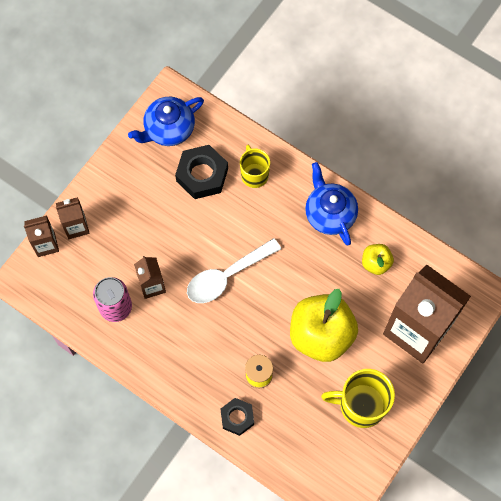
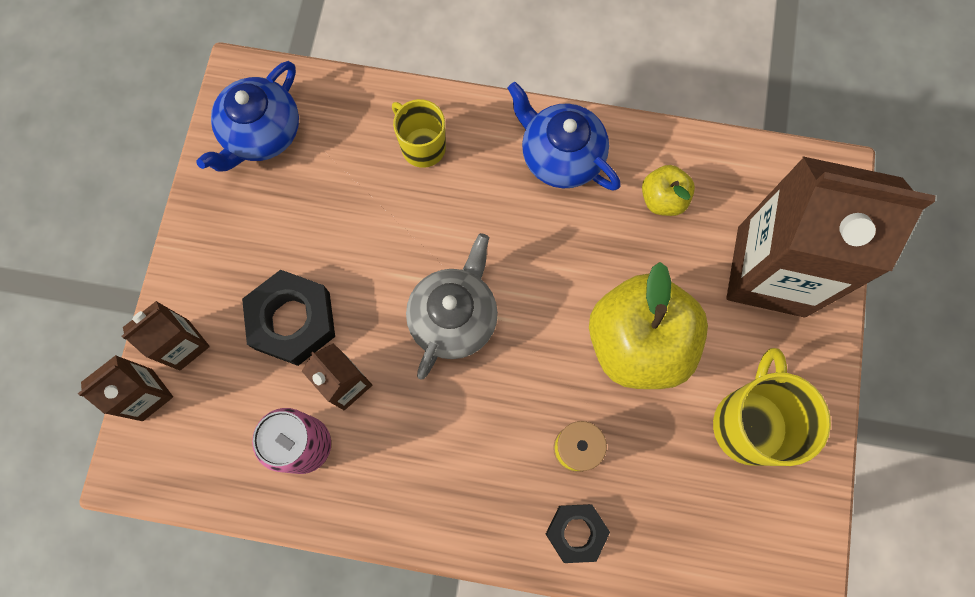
camera: 25 degrees left, 5 degrees up
(202, 175) = (344, 180): black nut -> black nut (293, 321)
(227, 276) = (454, 317): white spoon -> grey teapot
(360, 405) = (749, 423): yellow mug -> yellow mug turned 120 degrees clockwise

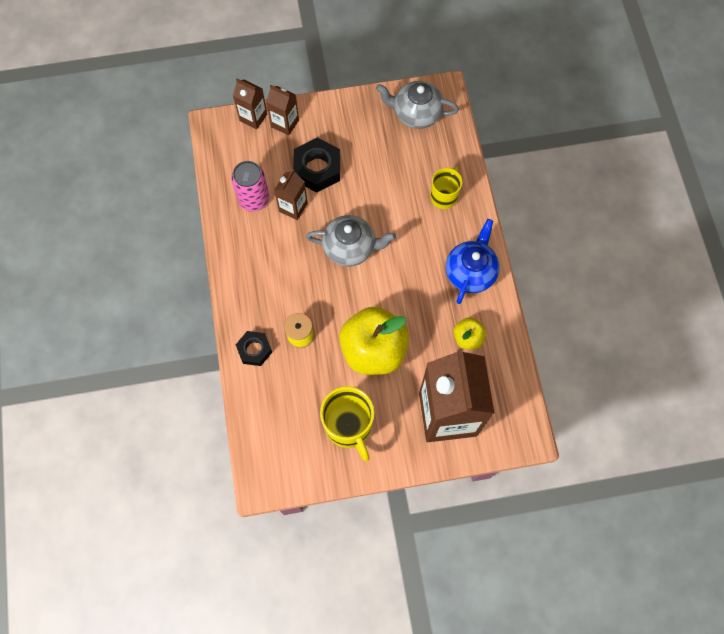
camera: 70 degrees right, 5 degrees down
(261, 134) = (416, 113): blue teapot -> grey teapot
(749, 423) = (349, 427): yellow mug -> yellow mug turned 75 degrees clockwise

